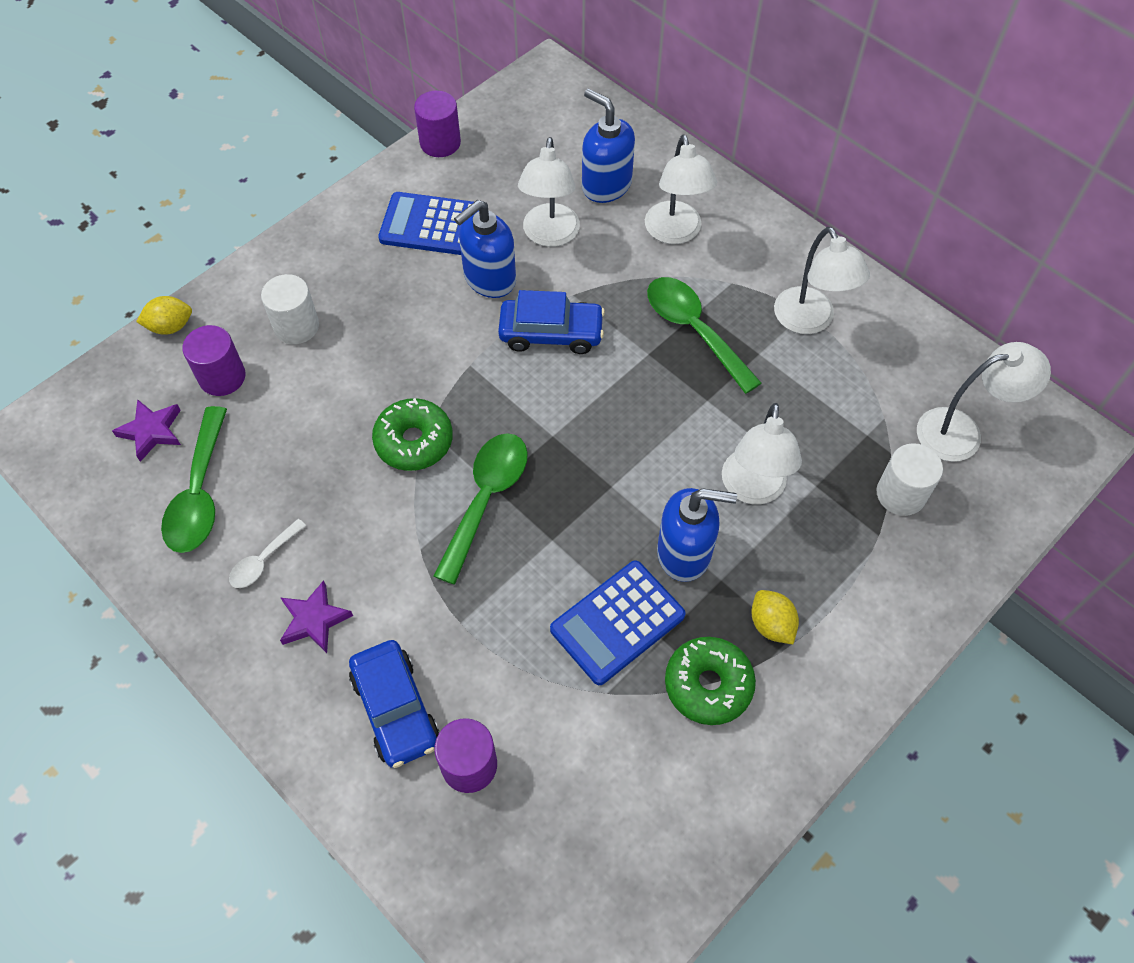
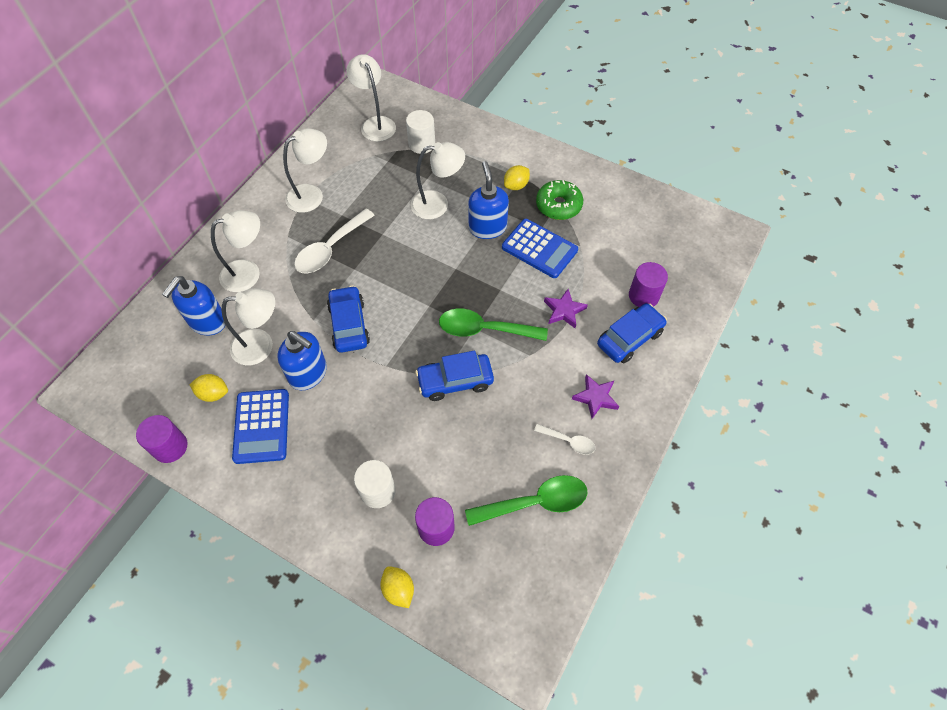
camera: 105 degrees left, 0 degrees up
(152, 431) = (496, 560): purple star -> purple star (564, 310)
(414, 441) = (455, 381): green donut -> blue car
(496, 184) = (213, 393): none -> yellow lemon
(694, 330) = (330, 249): green spoon -> white spoon

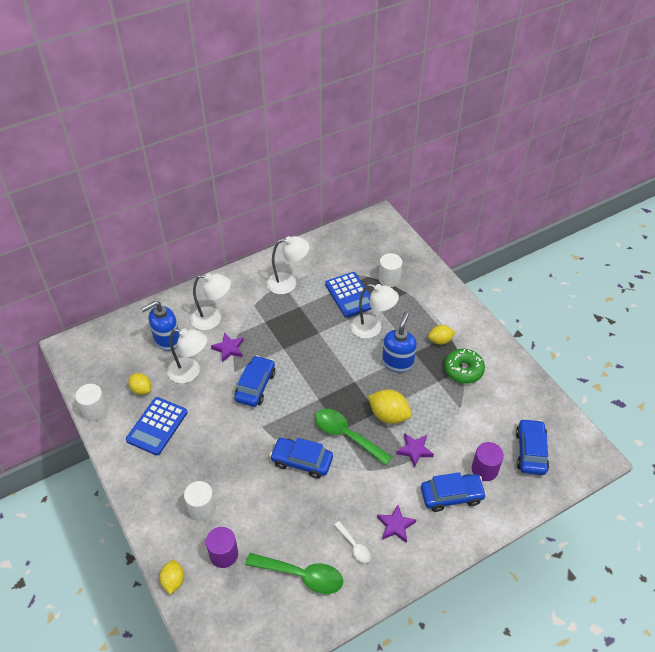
camera: 30 degrees right, 10 degrees down
(170, 447) = (95, 410): purple cylinder -> white cylinder
(290, 298) = (229, 349): none -> purple star
(308, 373) = (208, 406): blue soap dispenser -> none
(330, 249) = (276, 327): white spoon -> none
(375, 124) = (365, 250): white lamp -> none
(514, 287) = (388, 415): none -> yellow lemon
(539, 249) = (426, 396): blue calculator -> blue calculator (350, 295)
(674, 256) = (530, 451): none -> blue car

